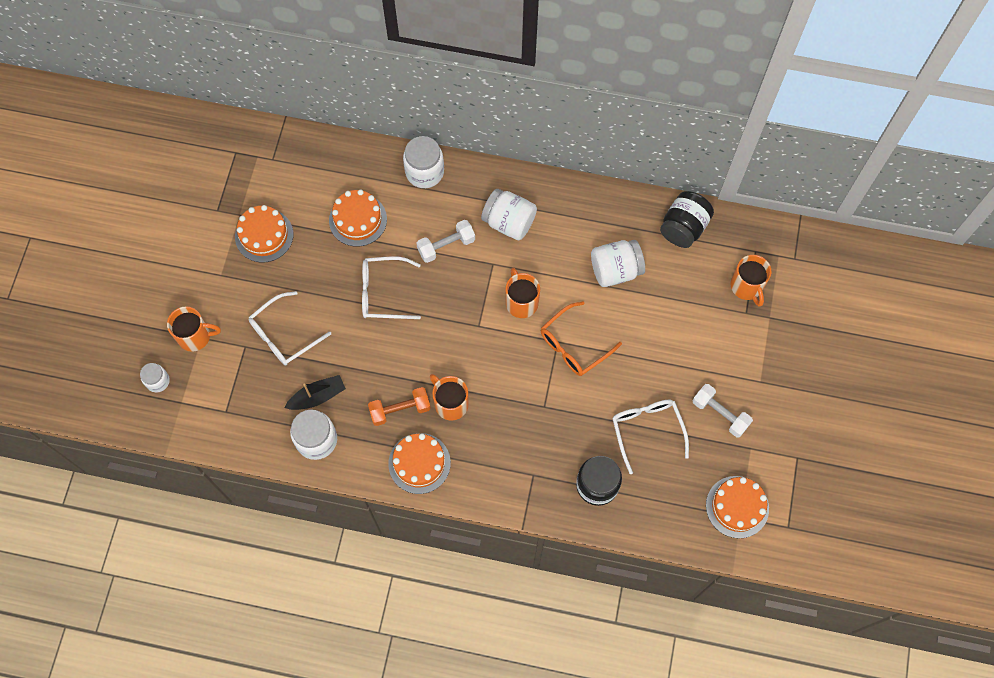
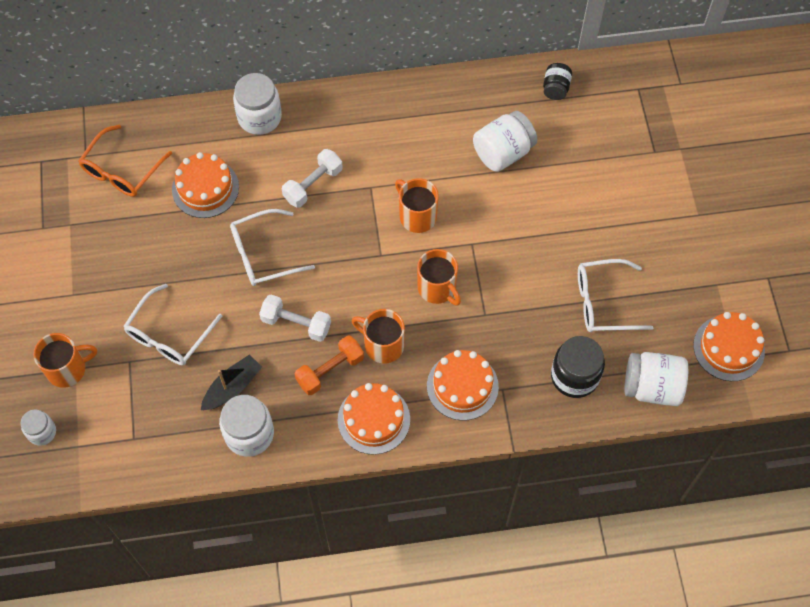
camera: 20 degrees left, 5 degrees down
(264, 235) = (106, 237): orange cake -> orange cake (462, 386)
(509, 222) = (371, 140): white jar -> white jar (652, 387)
(574, 345) = (491, 242): orange glasses -> orange glasses (121, 170)
(647, 430) = (603, 302): white glasses -> white glasses turned 60 degrees counterclockwise
(683, 228) = (555, 88): black jar -> black jar, size x0.59
(720, 414) = (671, 260): white dumbbell -> white dumbbell (296, 324)
(747, 287) = (644, 126): orange mug -> orange mug (437, 288)

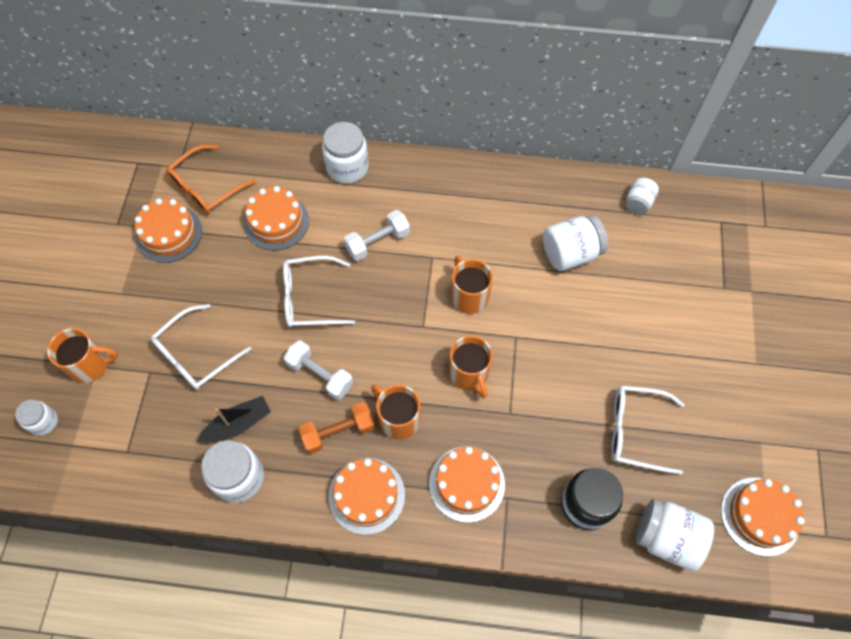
camera: 15 degrees right, 0 degrees up
(100, 225) = (169, 234): none -> orange cake
(555, 88) = (638, 203): black jar -> white jar

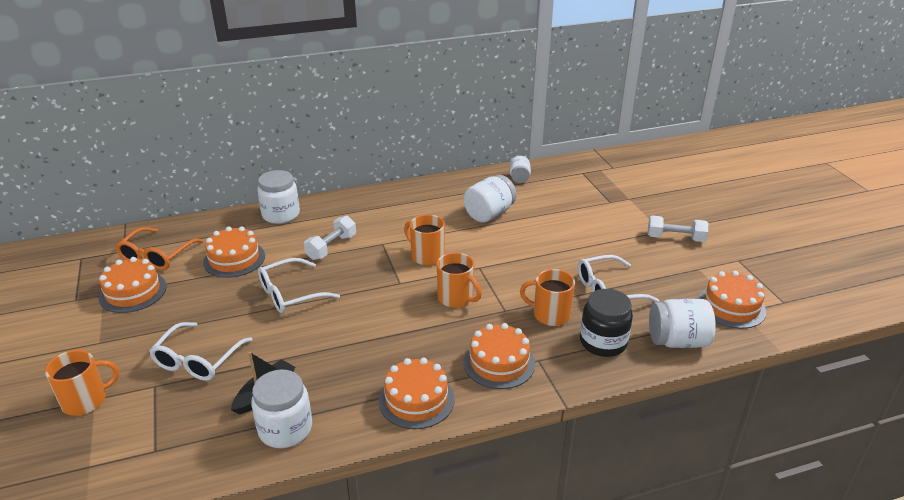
camera: 25 degrees left, 30 degrees down
(44, 422) = (47, 459): white jar -> none
(320, 375) = (326, 337): white dumbbell -> white dumbbell (675, 238)
(338, 432) = (365, 367): orange dumbbell -> none
(398, 419) = (414, 342): orange mug -> orange mug (550, 315)

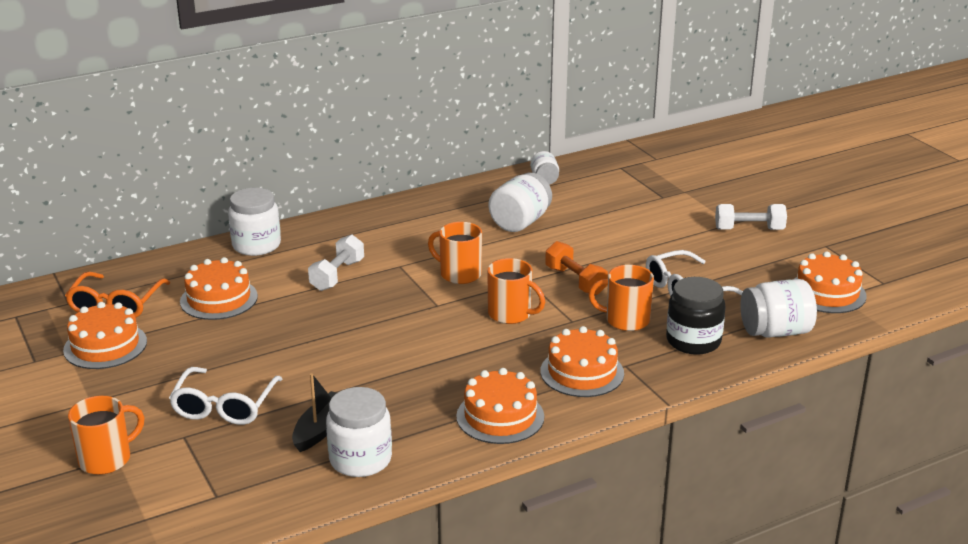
camera: 10 degrees left, 5 degrees down
(290, 294) = (307, 329): white glasses -> none
(518, 272) = (575, 281): none -> orange dumbbell

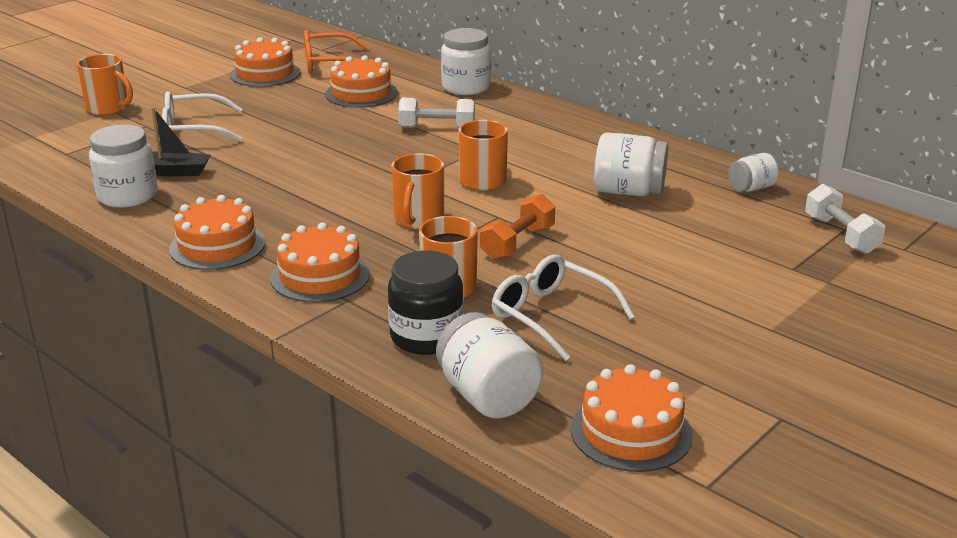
camera: 70 degrees right, 0 degrees up
(749, 229) = (766, 345): white dumbbell -> white dumbbell (840, 235)

